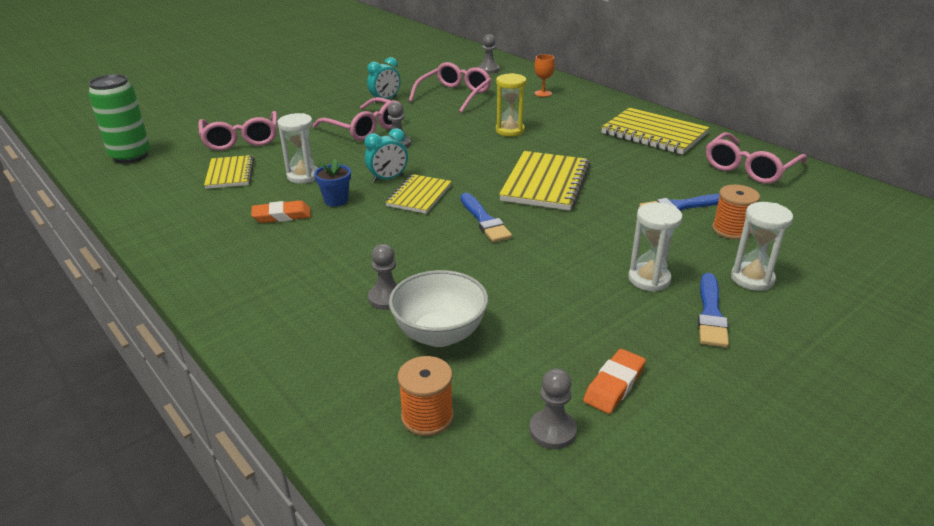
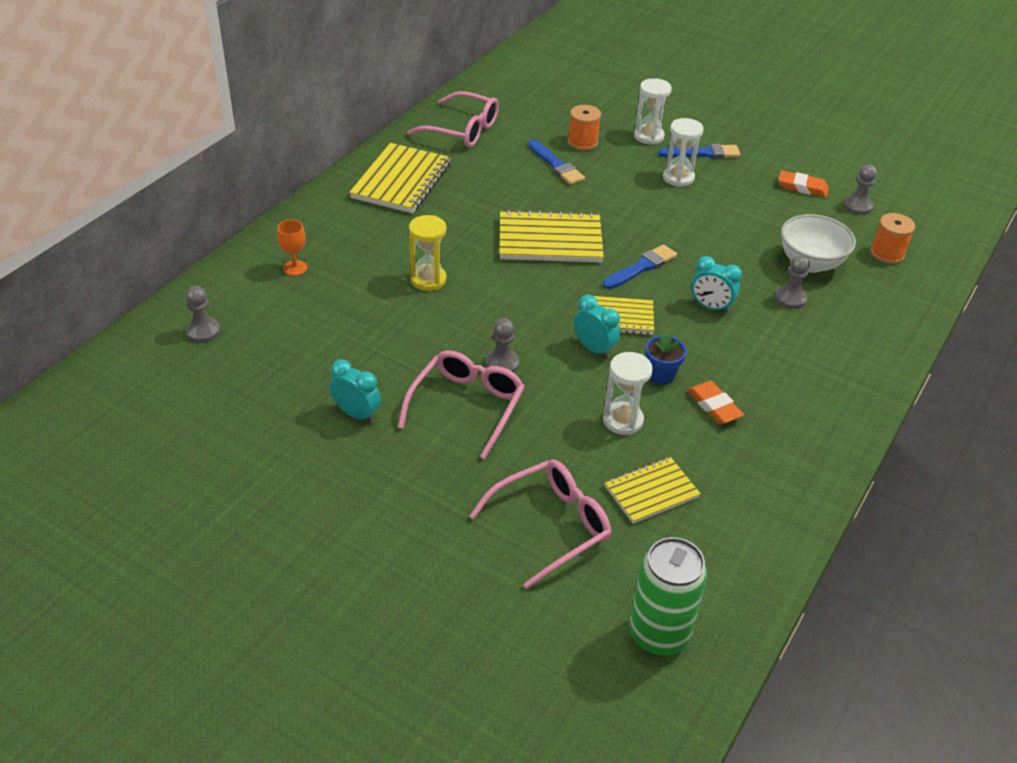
camera: 110 degrees left, 10 degrees up
(404, 244) = (711, 307): none -> turquoise clock
(454, 95) = (321, 347): pink glasses -> none

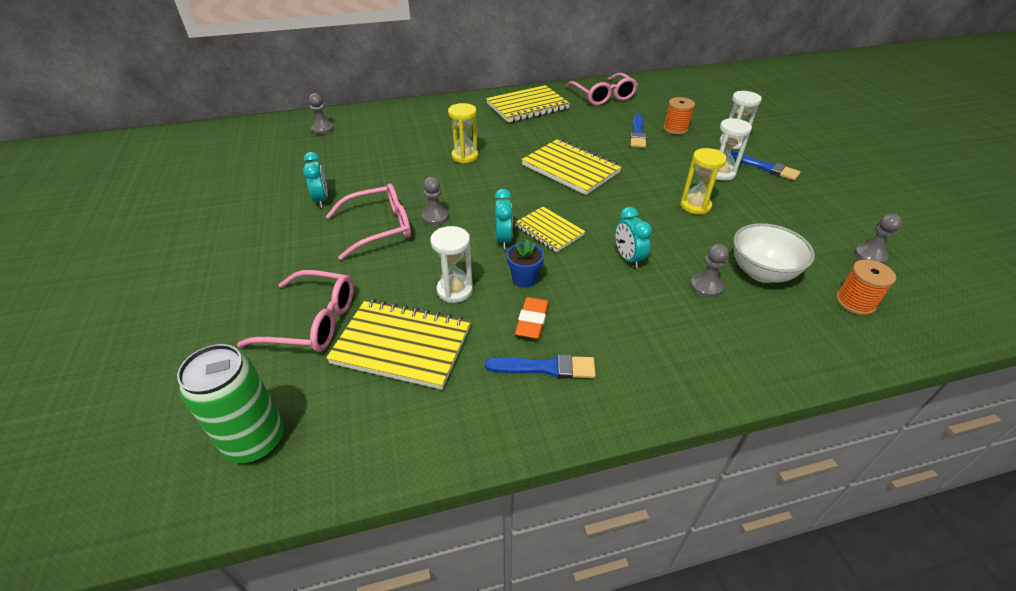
camera: 45 degrees right, 0 degrees up
(295, 268) = (408, 122): orange goblet -> none
(641, 267) = (611, 211): blue brush -> blue brush (546, 368)
(651, 491) = (402, 345): yellow notebook -> yellow notebook, size x1.62
(698, 225) = (695, 206): none -> yellow hourglass
(802, 187) = (828, 221): orange eraser -> none

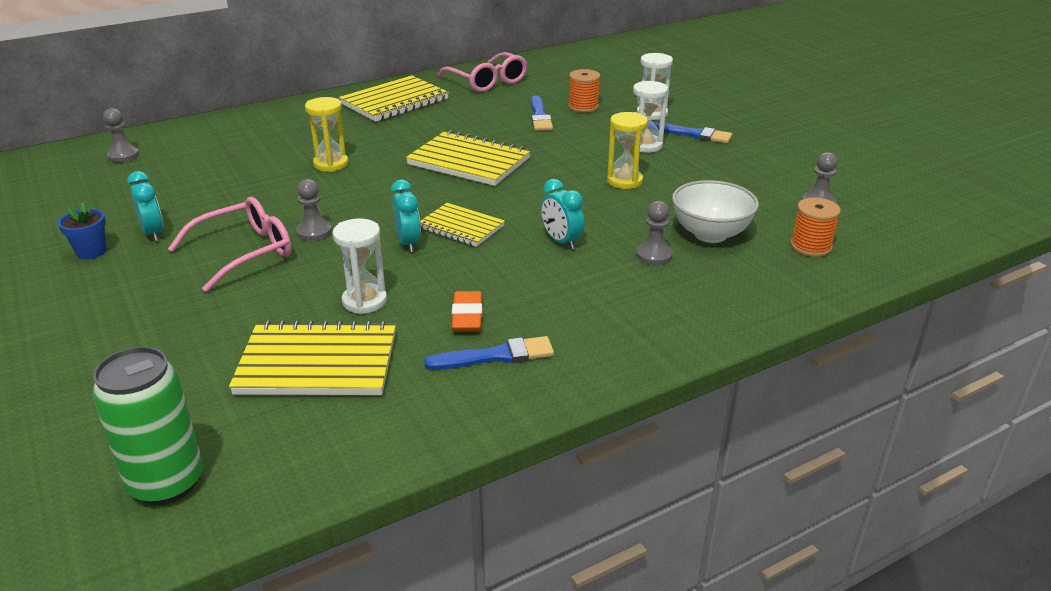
camera: 15 degrees left, 10 degrees down
(312, 321) = (193, 359): pink glasses -> none
(524, 279) = (446, 278): blue flower pot -> blue flower pot (91, 251)

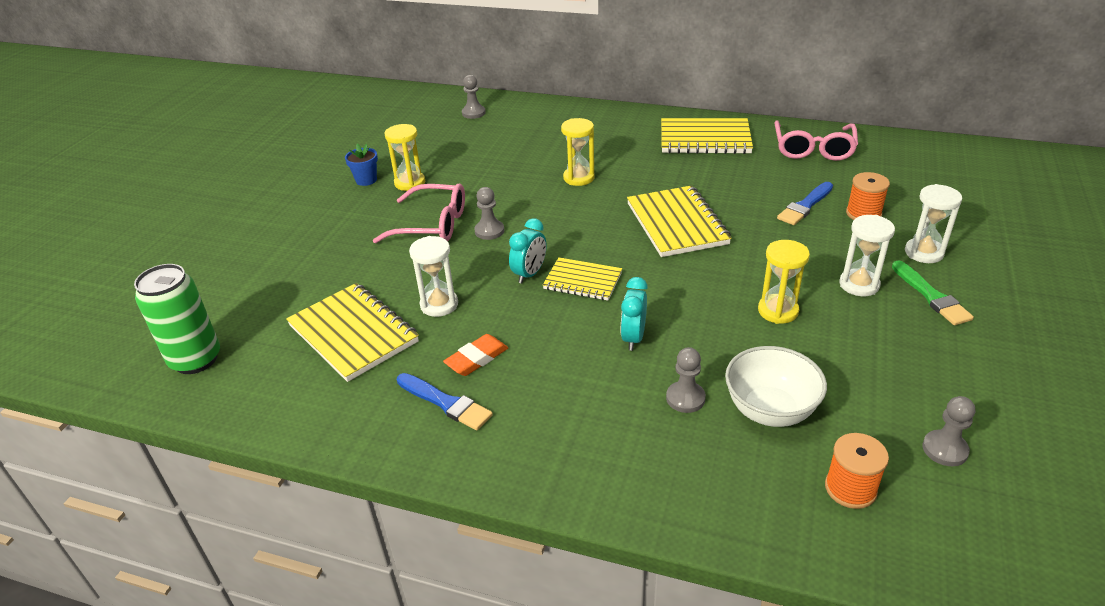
camera: 50 degrees right, 5 degrees up
(153, 233) = (410, 183): turquoise clock -> yellow hourglass
(461, 227) = (582, 281): yellow notebook -> yellow notebook turned 60 degrees counterclockwise
(692, 134) = (931, 296): blue brush -> green brush

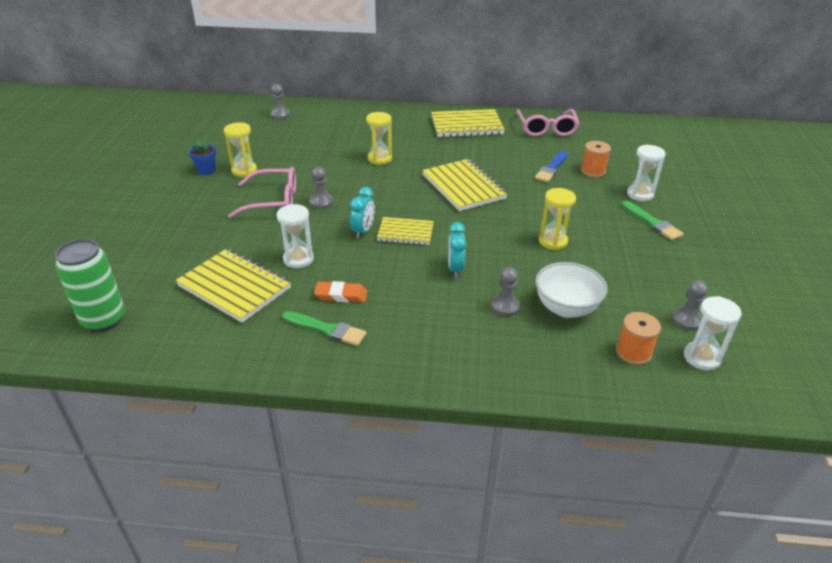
camera: 15 degrees left, 0 degrees up
(446, 403) = (327, 329): blue brush -> green brush
(477, 359) = (341, 295): orange eraser -> orange eraser turned 60 degrees clockwise
(859, 285) = (603, 219): white hourglass -> white hourglass (701, 357)

